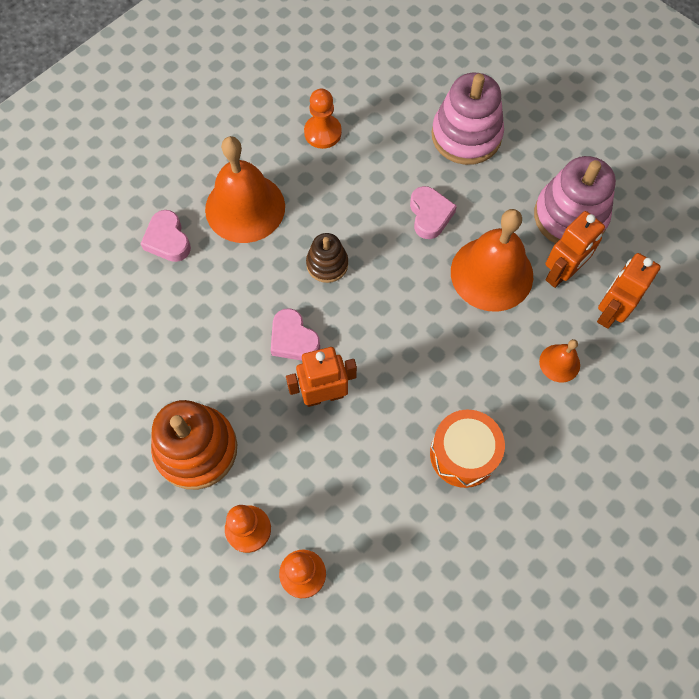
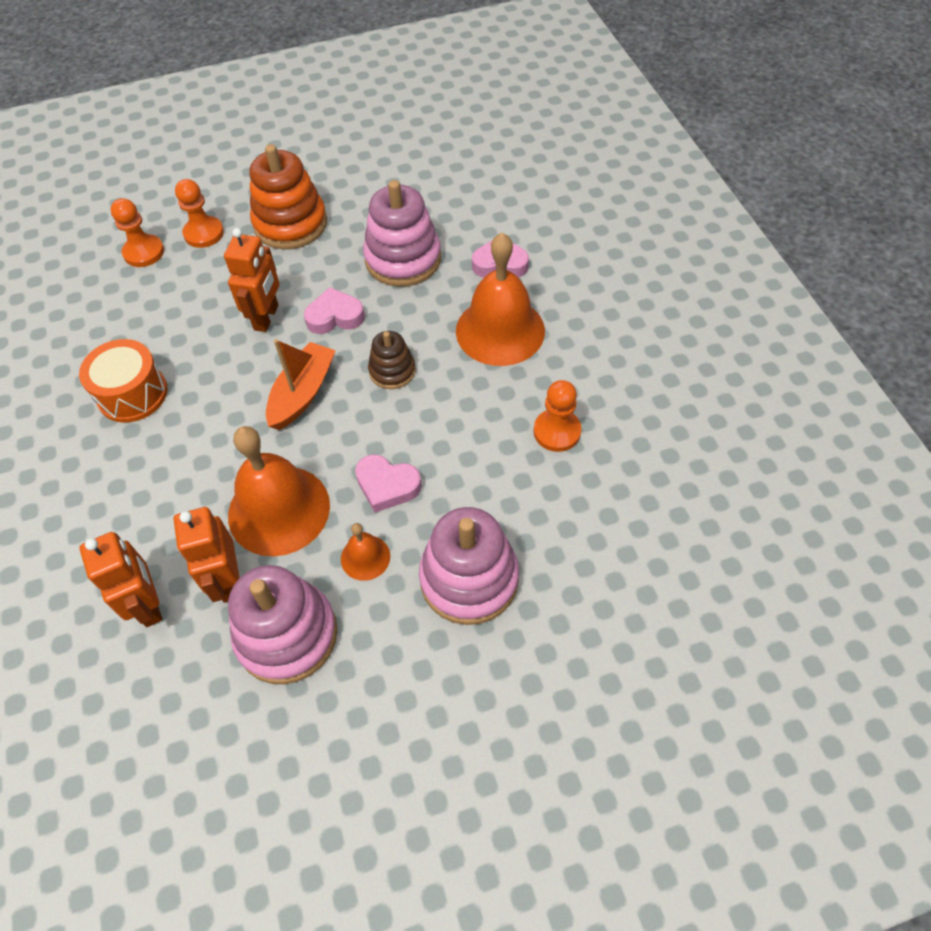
camera: 120 degrees right, 10 degrees down
(198, 320) = (403, 259): none -> pink stacking toy
(385, 317) = (302, 393): none -> orange boat
(559, 363) = (140, 519): orange bell -> orange bell (365, 557)

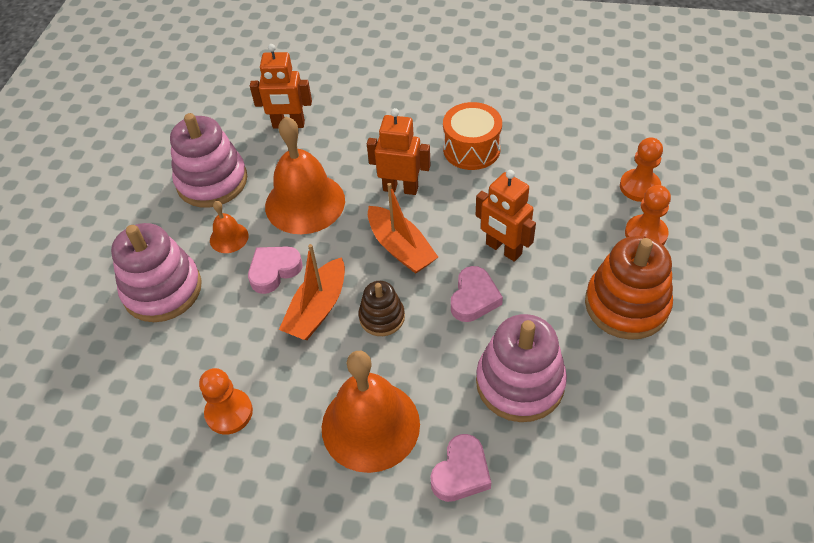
camera: 120 degrees right, 5 degrees down
(228, 580) = (273, 163): orange robot -> orange robot (400, 188)
(411, 424) = (317, 309): none -> orange boat

